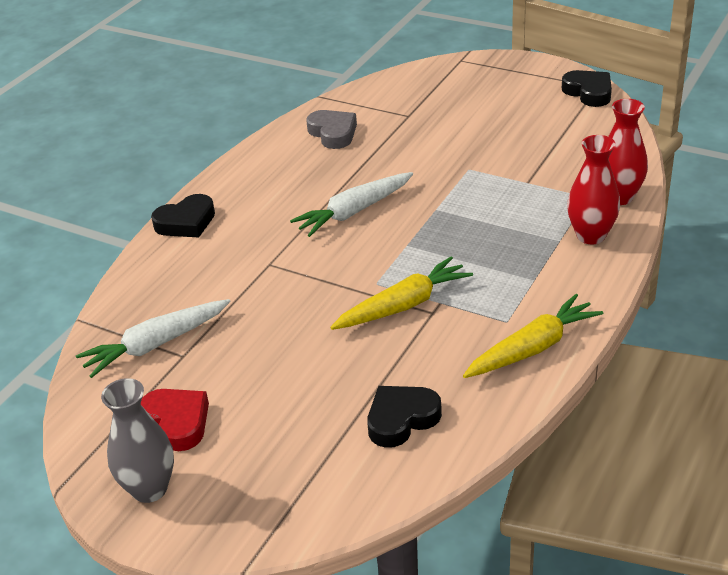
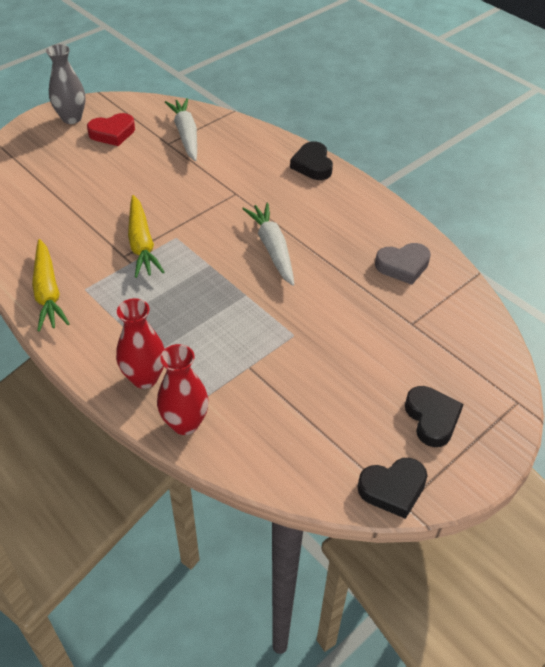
camera: 105 degrees right, 10 degrees up
(401, 419) = (39, 214): black heart -> black heart (432, 419)

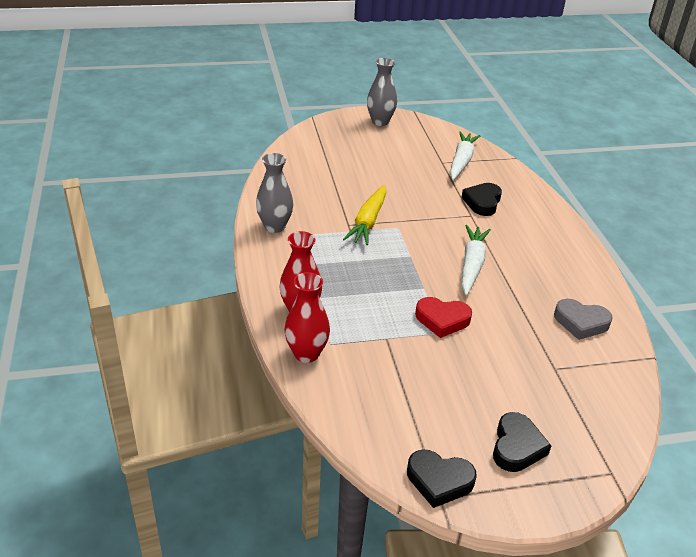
camera: 30 degrees right, 10 degrees down
(48, 292) = (274, 226): yellow carrot -> grey vase
(112, 133) = (403, 141): red heart -> red heart (442, 320)
(312, 165) = (555, 219): black heart -> black heart (482, 202)

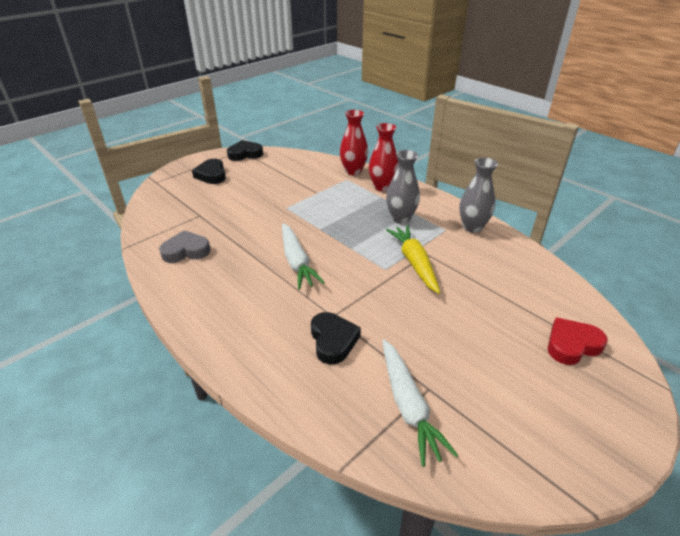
camera: 150 degrees right, 0 degrees up
(380, 122) = (591, 436): grey vase -> grey vase (401, 218)
(442, 320) = (291, 214): red heart -> red heart (572, 345)

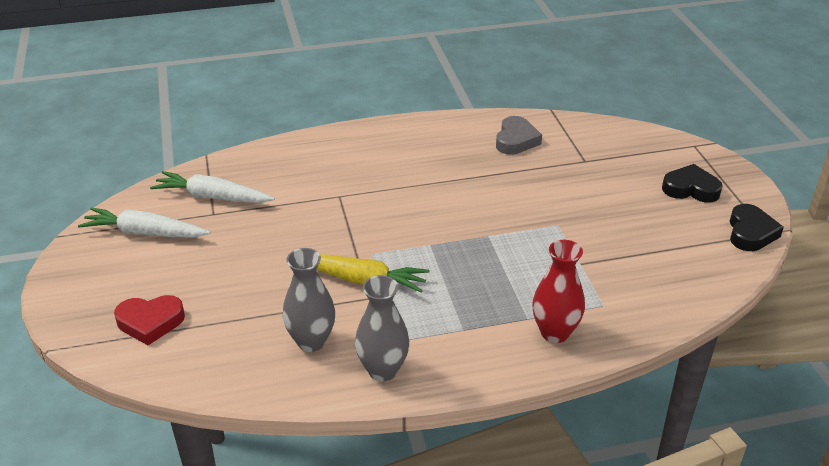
camera: 120 degrees right, 0 degrees up
(297, 262) = (438, 200): white carrot -> white carrot (145, 233)
(333, 340) = (311, 186): black heart -> none
(353, 171) = (626, 323): red vase -> none
(401, 218) = (458, 312): grey vase -> grey vase (311, 341)
(572, 345) = (150, 322): red heart -> red heart turned 75 degrees clockwise

